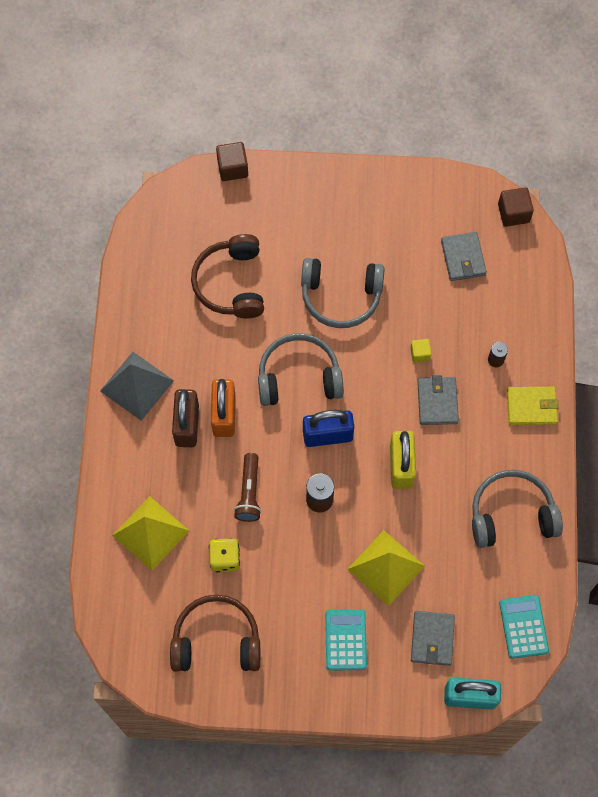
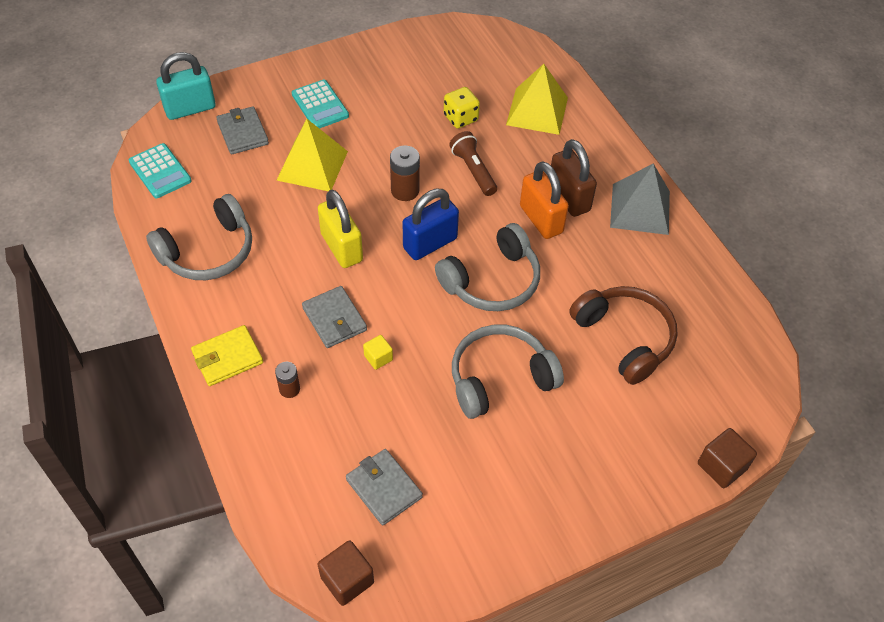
camera: 150 degrees right, 15 degrees down
(216, 640) = (429, 67): brown headphones -> none

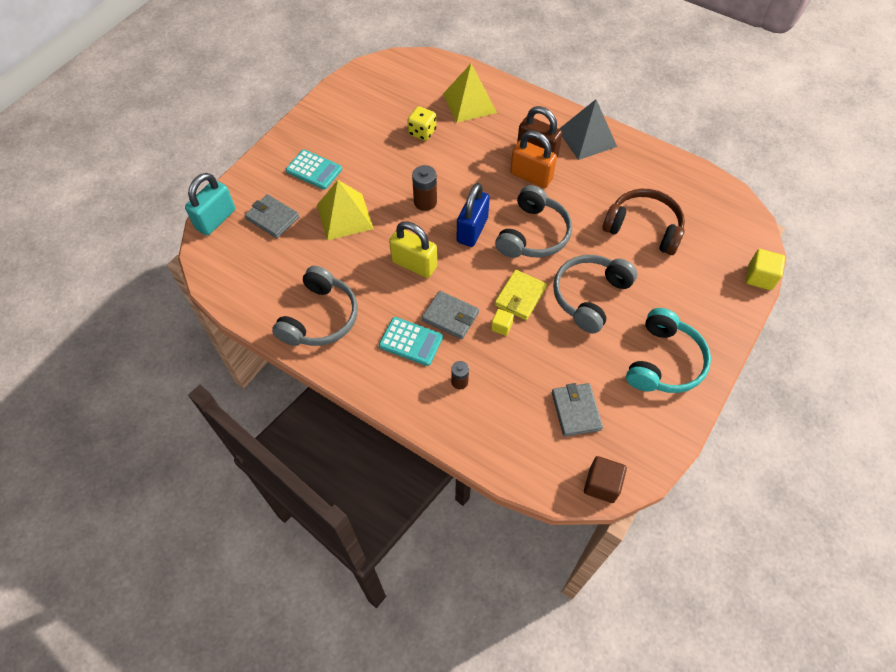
camera: 30 degrees left, 5 degrees up
(160, 171) = (232, 278): turquoise calculator -> turquoise calculator (411, 341)
(227, 358) = (398, 385): yellow wallet -> yellow wallet (520, 296)
(384, 488) = (576, 411): grey wallet -> grey wallet turned 60 degrees clockwise
(473, 170) = (460, 165): brown flashlight -> none
(525, 494) = (663, 362): none -> turquoise headphones
(722, 466) = (760, 277): brown cube -> yellow cube

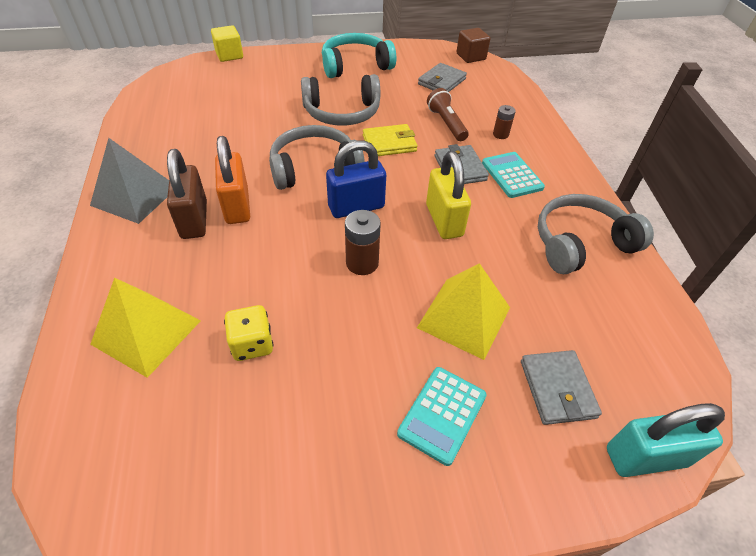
camera: 135 degrees left, 10 degrees down
(314, 170) = (442, 414): turquoise calculator -> turquoise calculator turned 135 degrees counterclockwise
(501, 326) = (429, 139): yellow cube -> none
(509, 356) = (446, 123): none -> brown flashlight
(643, 228) = (235, 115): brown headphones -> none

